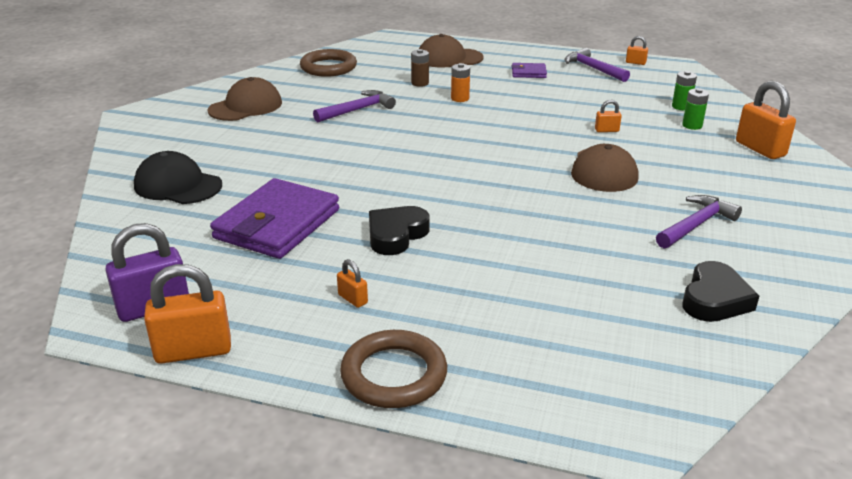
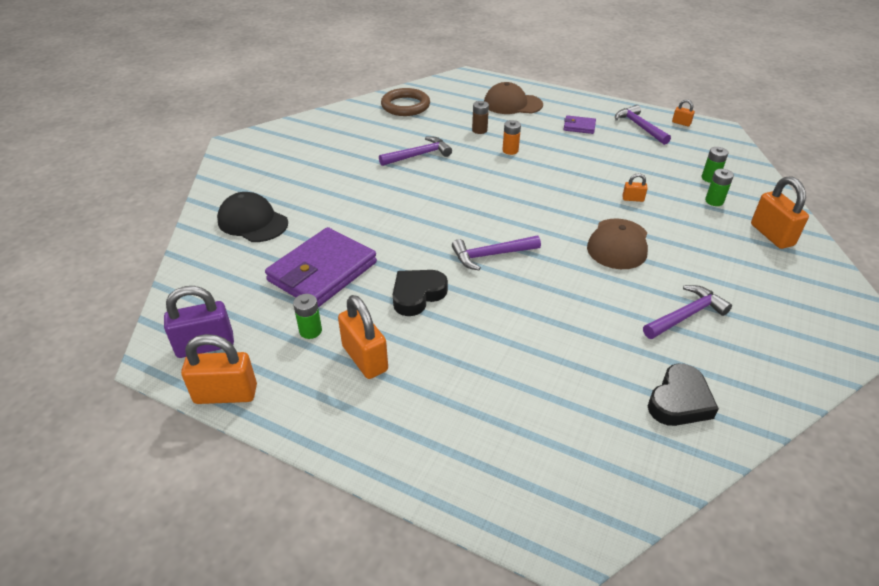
camera: 10 degrees right, 10 degrees up
(245, 106) = (326, 143): brown cap -> none
(280, 280) = (310, 331): none -> green battery
(352, 299) = (365, 358): orange padlock -> orange padlock, size x2.06
(394, 374) = (379, 442): brown ring -> none
(468, 192) = (491, 255): none -> purple hammer

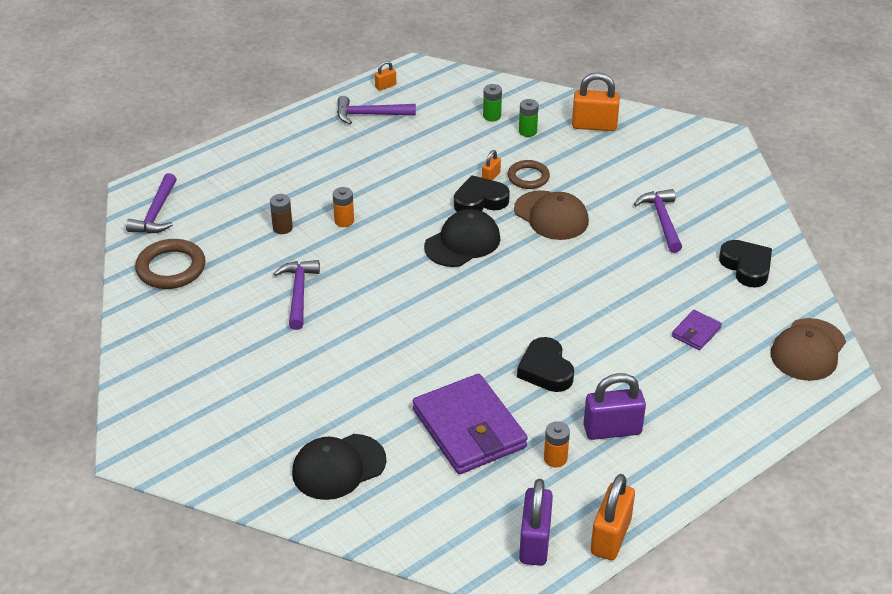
camera: 65 degrees left, 0 degrees up
(310, 331) = (555, 458): green battery -> orange battery
(365, 358) = (612, 430): orange padlock -> purple padlock
(491, 255) = (517, 301): purple hammer -> purple hammer (156, 213)
(512, 104) = (245, 181): brown cap -> brown cap (808, 350)
(537, 208) = (462, 242): none -> black cap
(579, 127) = (336, 154): purple wallet -> purple wallet (696, 332)
(597, 202) = (480, 201): none -> black heart
(654, 218) = (528, 177): none -> brown ring

